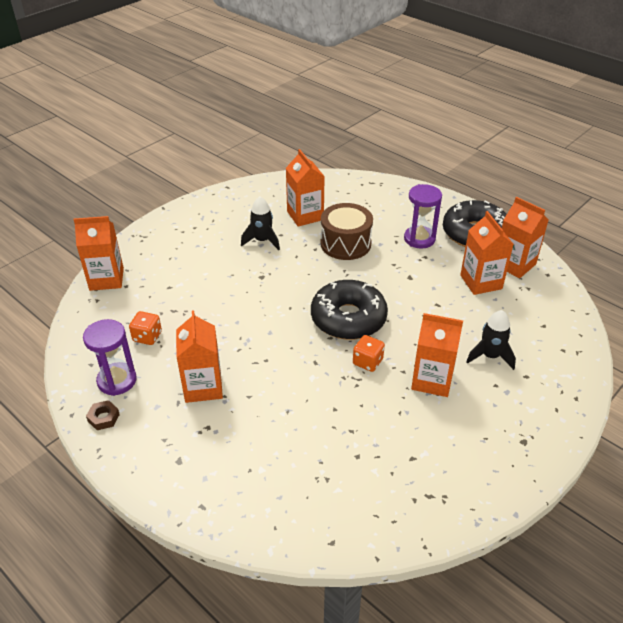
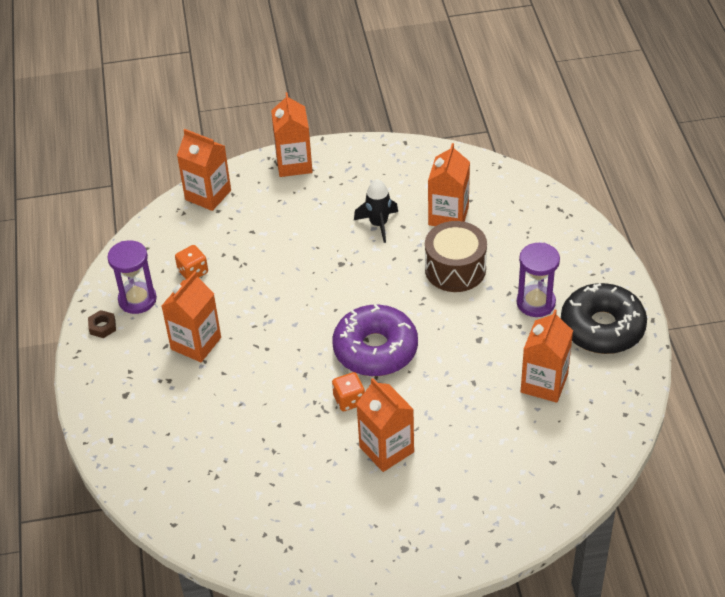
camera: 40 degrees right, 5 degrees up
(348, 318) = (375, 349): black donut -> purple donut
(490, 356) = (464, 460): black rocket -> none
(514, 264) = (602, 384): orange carton -> orange carton (294, 164)

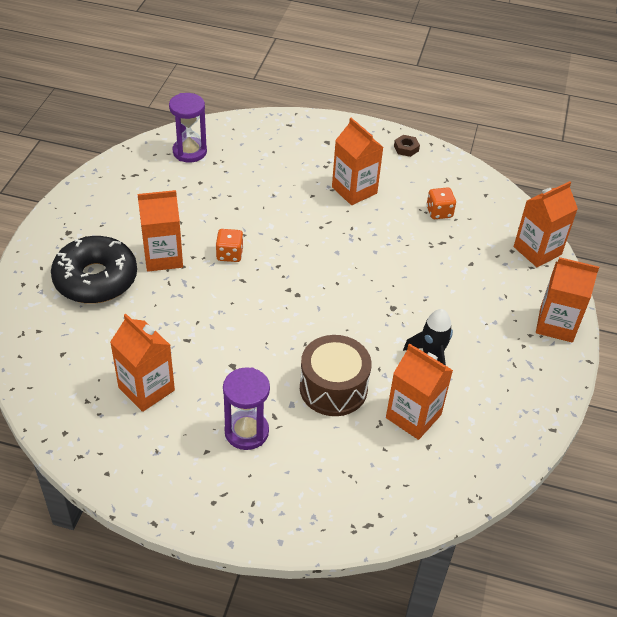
camera: 110 degrees right, 0 degrees up
(137, 300) = (425, 173): purple hourglass -> purple hourglass (189, 152)
(375, 349) = (272, 291): purple donut -> none
(602, 328) = (176, 471): black donut -> black donut (96, 279)

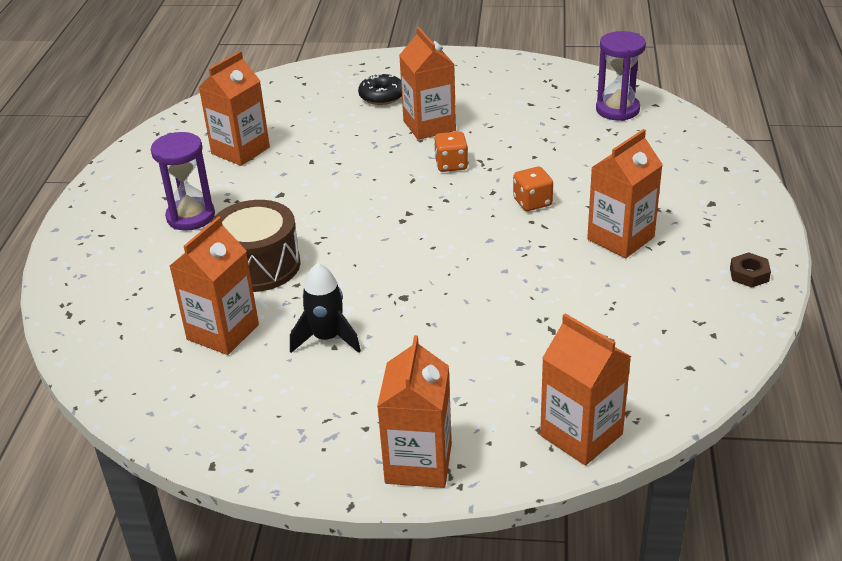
camera: 85 degrees right, 10 degrees down
(96, 279) = (382, 96): black donut -> black donut, size x0.52
(439, 212) = (617, 321): orange dice -> orange dice (532, 202)

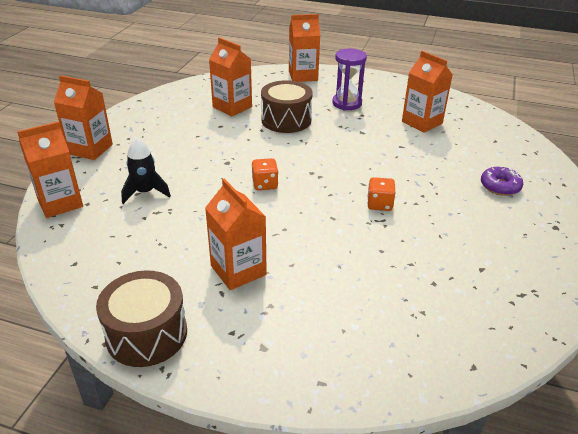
camera: 100 degrees right, 0 degrees up
(327, 338) = (206, 134): black rocket -> black rocket (145, 192)
(382, 96) = (500, 186): black donut -> purple donut
(429, 126) = (445, 203): orange carton -> orange carton (303, 76)
(532, 202) = (310, 234): orange dice -> orange dice (265, 184)
(617, 110) = (463, 330): purple hourglass -> none
(749, 274) = (147, 334): brown nut -> brown drum

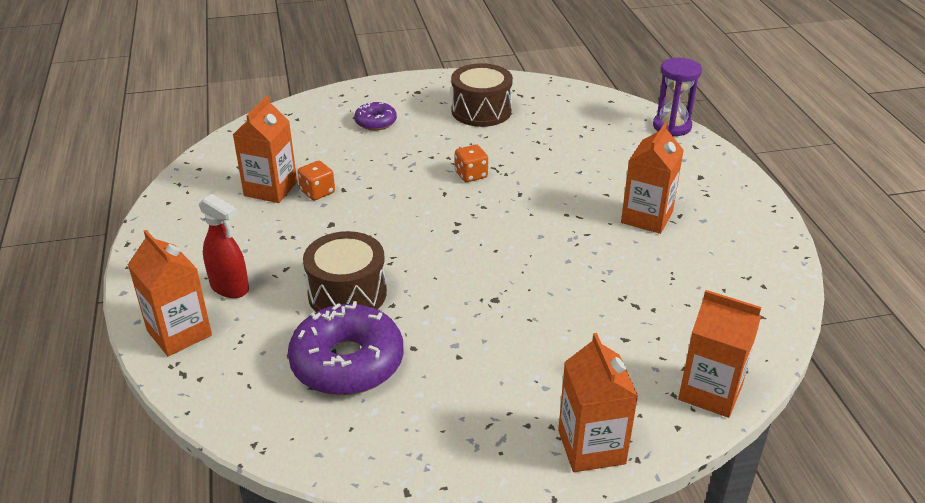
camera: 120 degrees left, 0 degrees up
(145, 192) = (616, 333): black rocket -> none
(147, 334) = (762, 231): brown drum -> brown drum (481, 111)
(232, 107) = (347, 362): orange carton -> purple donut
(265, 184) = (509, 253): orange dice -> orange dice (317, 192)
(327, 92) = (230, 287): none -> red spray bottle
(347, 103) = (256, 258): purple hourglass -> purple hourglass (672, 126)

